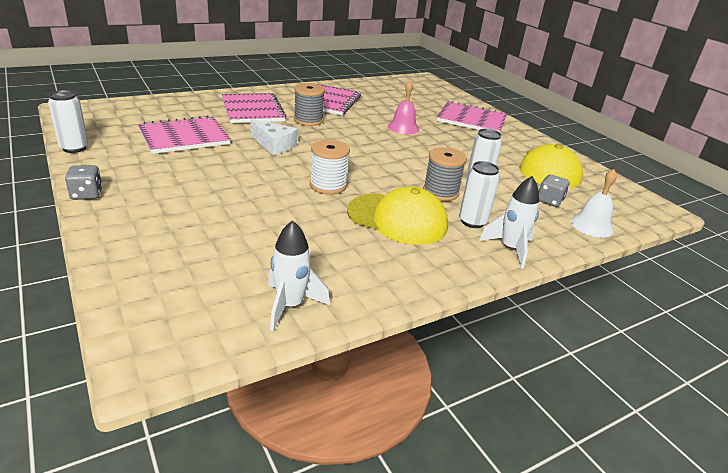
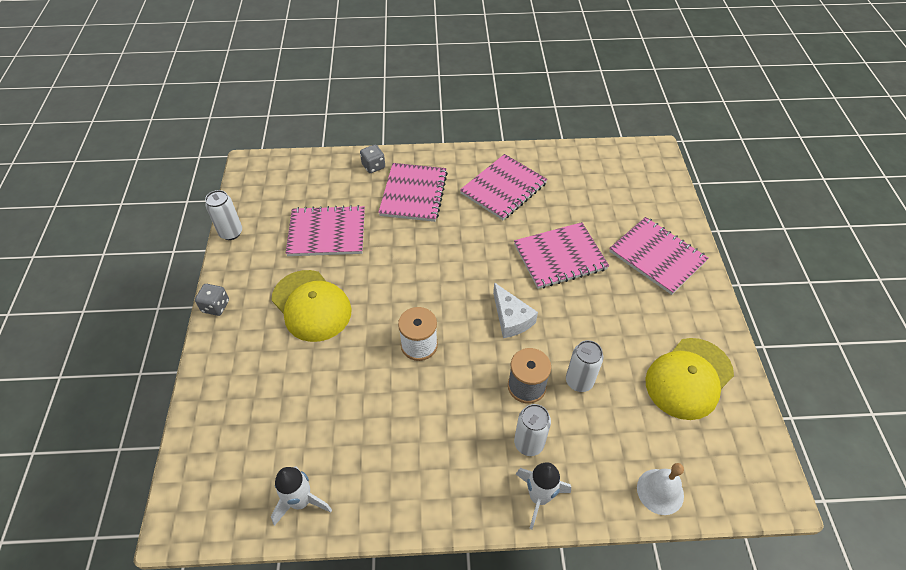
camera: 30 degrees right, 20 degrees up
(274, 145) = (403, 263): white cheese -> white cheese (511, 318)
(308, 120) = (461, 223): grey spool -> none
(397, 219) = (455, 416): yellow cap -> yellow cap (311, 306)
(403, 127) = (560, 257): pink bell -> pink notebook
(549, 201) = (642, 435): grey dice -> grey dice (373, 166)

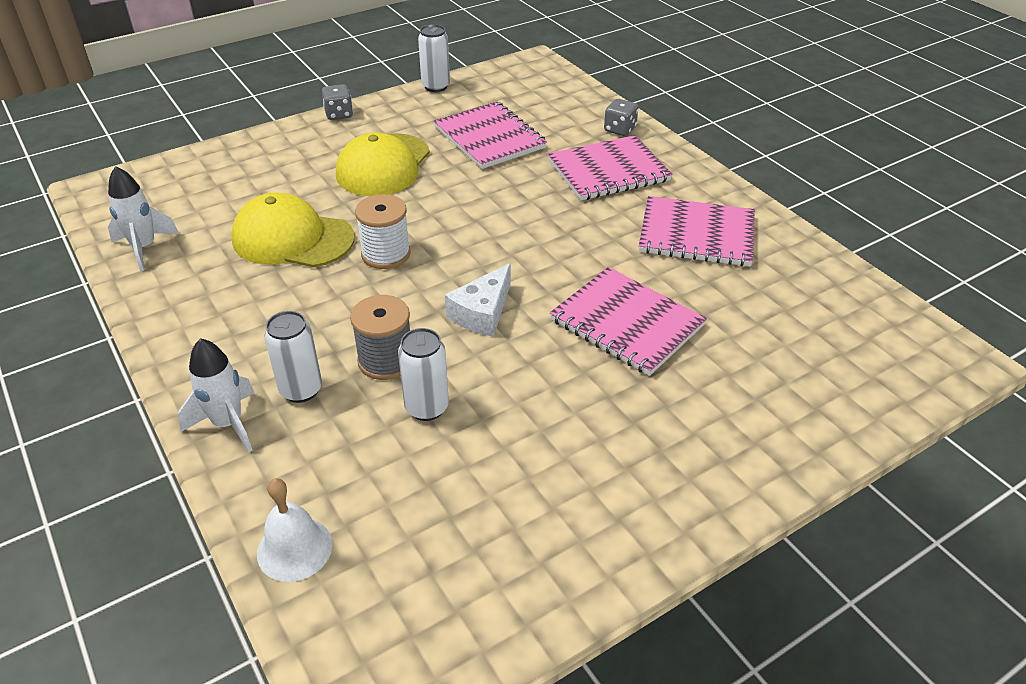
camera: 60 degrees right, 10 degrees down
(657, 256) = (729, 426): pink notebook -> none
(688, 378) = (516, 530): yellow cap -> yellow cap (292, 238)

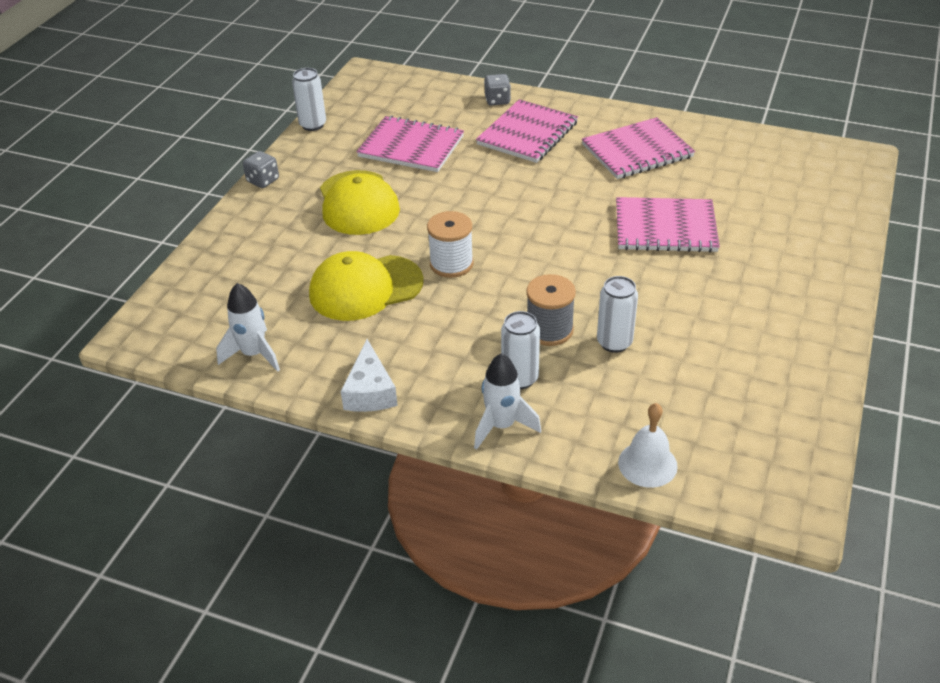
camera: 35 degrees left, 0 degrees up
(482, 312) = (570, 267): white cheese -> white cheese (370, 391)

